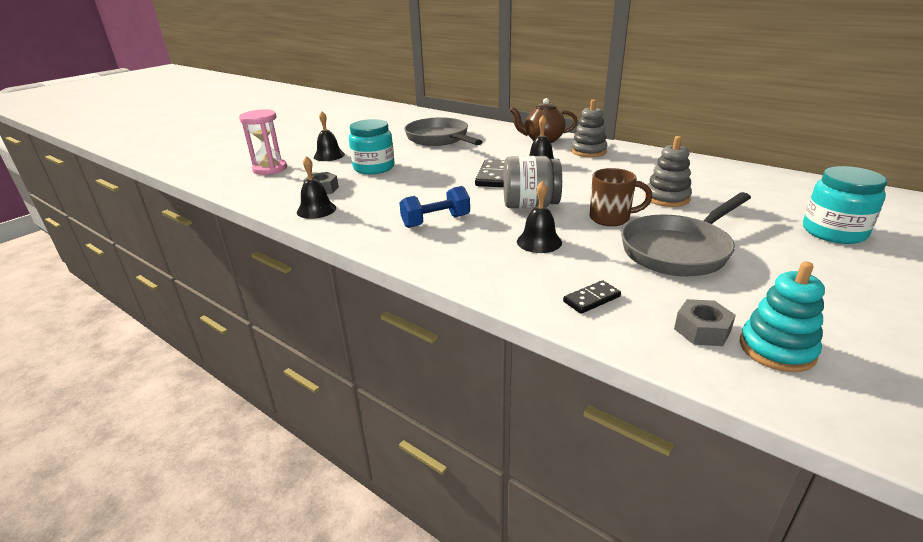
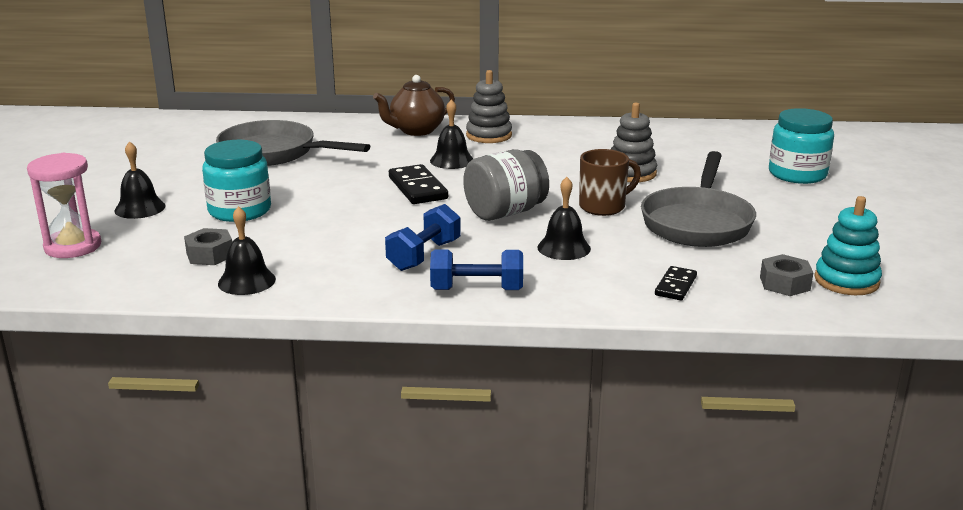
camera: 35 degrees left, 5 degrees down
(436, 255) = (477, 290): none -> blue dumbbell

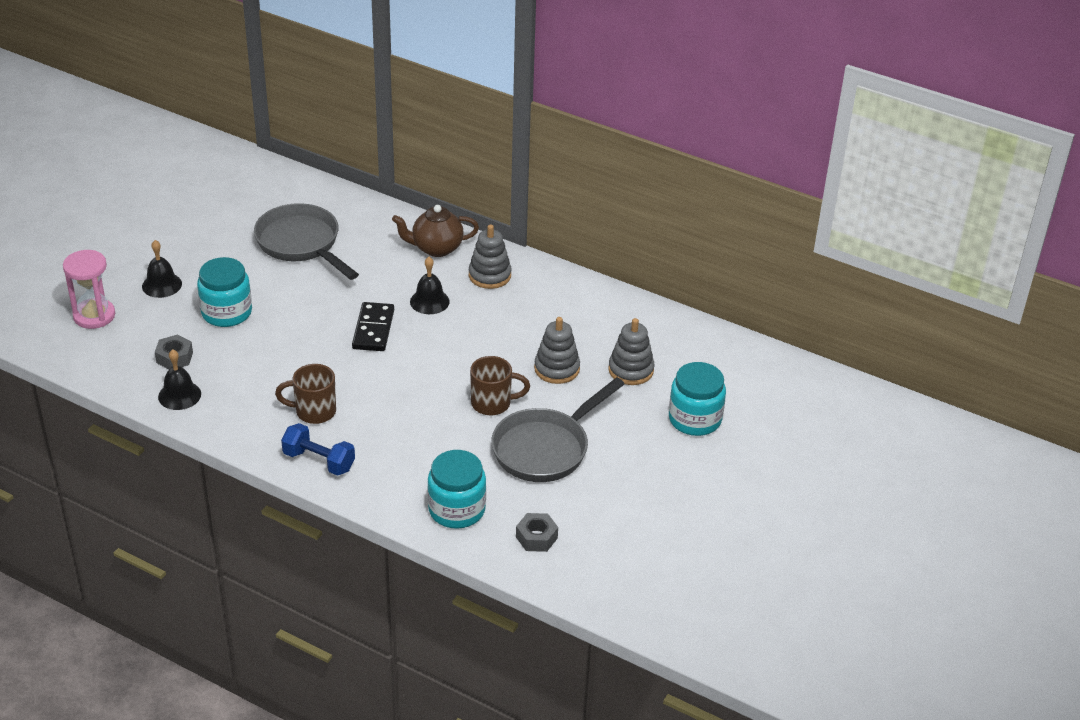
camera: 25 degrees right, 15 degrees up
(424, 255) = (313, 411): blue dumbbell -> brown mug
(505, 212) = (412, 383): grey jar -> none
(564, 248) = (418, 440): black bell -> none
(676, 286) = (457, 510): black domino -> turquoise jar
(697, 160) = (631, 370): none -> grey stacking toy
(846, 281) = (585, 552): turquoise stacking toy -> none

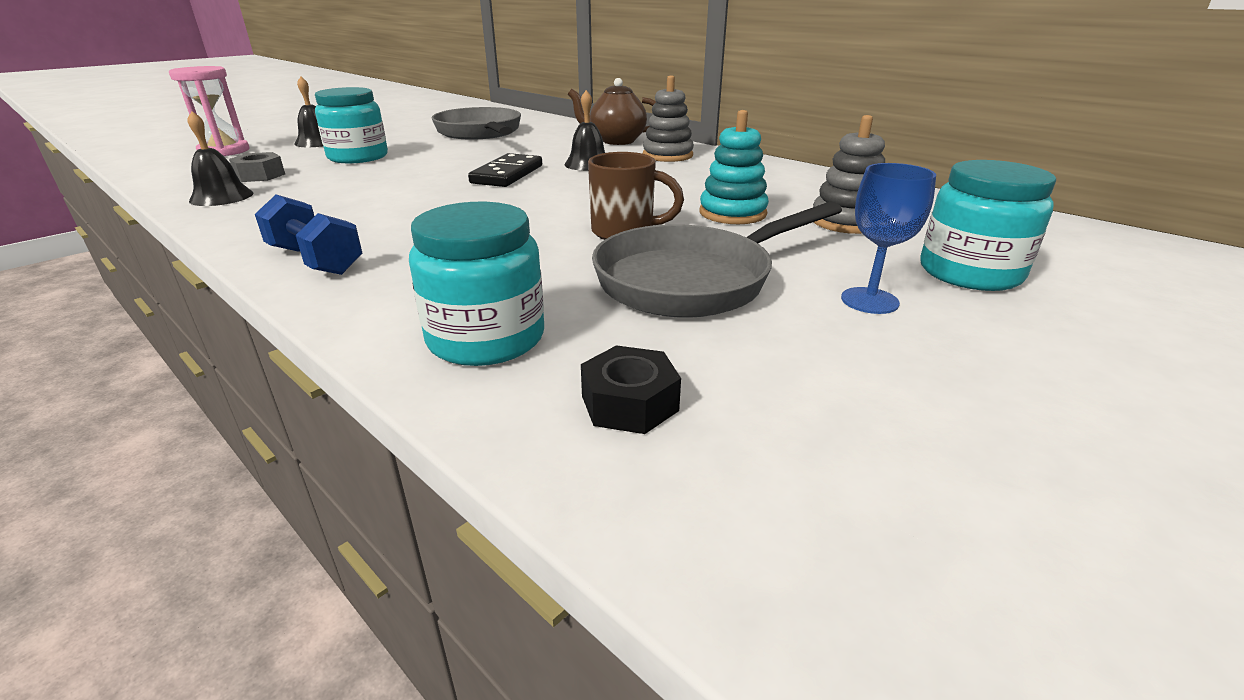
camera: 15 degrees right, 10 degrees down
(313, 411) = (366, 220): brown mug -> none
(536, 537) = (629, 403): grey nut -> black nut
(557, 369) = (732, 213): grey stacking toy -> turquoise stacking toy
(639, 453) = (869, 301): none -> blue goblet

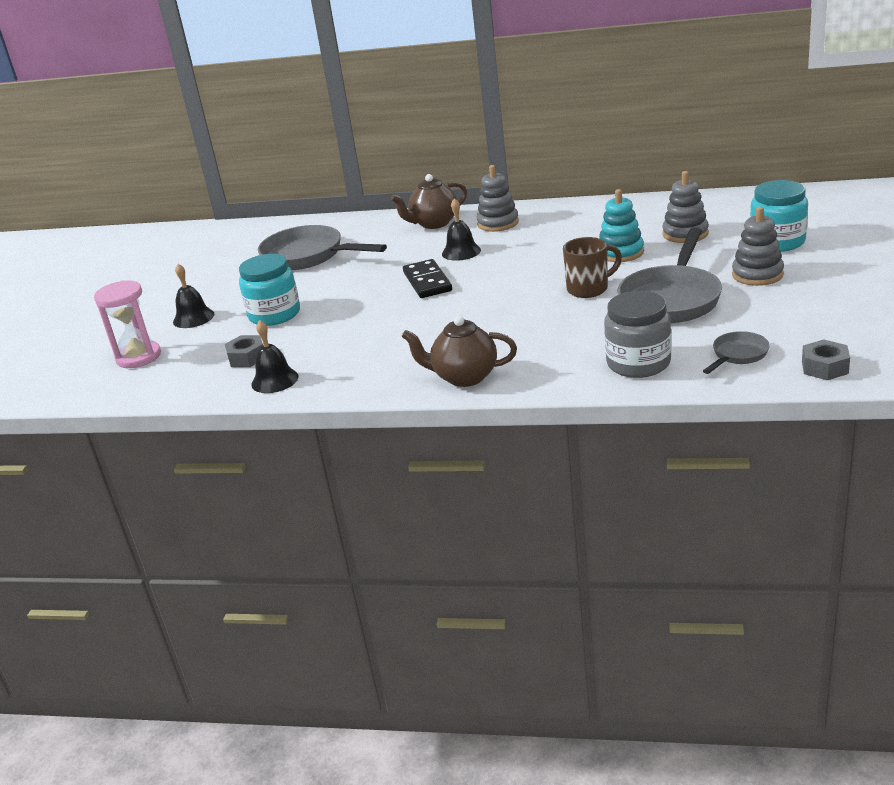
camera: 30 degrees left, 0 degrees up
(315, 260) = (464, 377): blue dumbbell -> brown teapot
(486, 338) = (638, 363): turquoise jar -> grey jar
(629, 403) = (738, 355): black nut -> grey pan
(736, 526) = (824, 367): none -> grey nut
(869, 301) = (757, 275): blue goblet -> grey stacking toy

